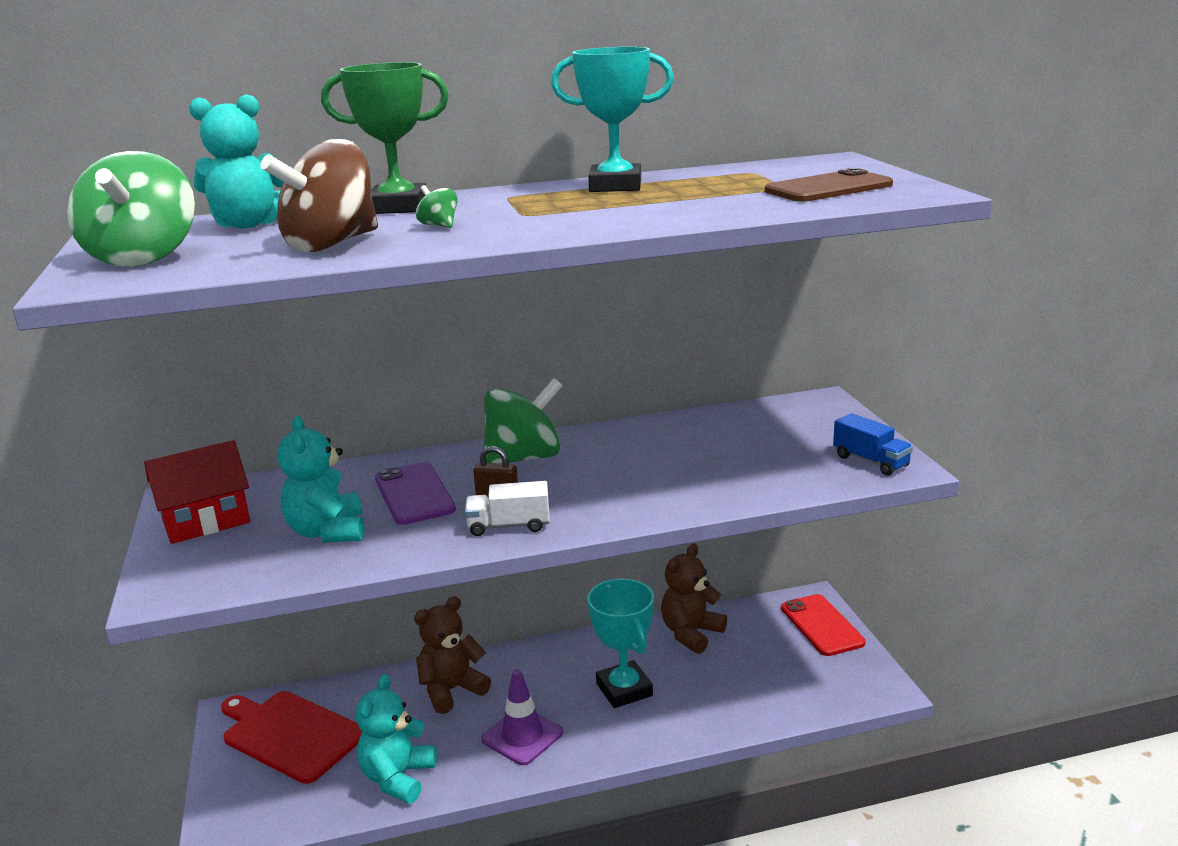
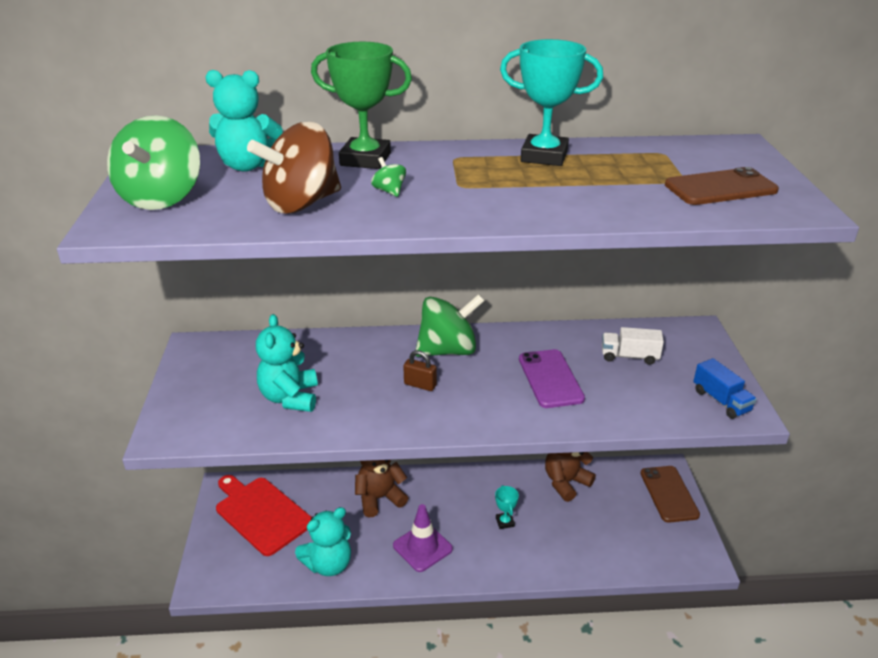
camera: 10 degrees right, 10 degrees up
(206, 521) = (207, 372): red house -> none
(398, 778) = (328, 564): turquoise teddy bear -> turquoise teddy bear turned 150 degrees counterclockwise
(414, 494) = (359, 372): purple phone -> purple phone (550, 379)
(509, 526) = (422, 416): white truck -> white truck (629, 356)
(624, 689) = (505, 522): turquoise trophy -> turquoise trophy, size x0.48
(822, 625) = (669, 494): red phone -> brown phone

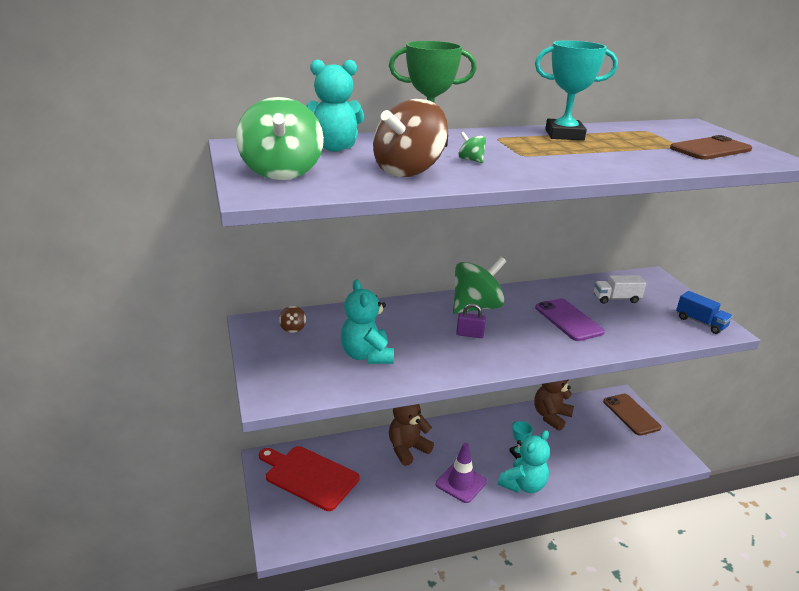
camera: 15 degrees left, 5 degrees down
(230, 355) = (293, 328): none -> brown spinning top
(328, 564) = (387, 509): turquoise teddy bear -> turquoise teddy bear (523, 485)
(420, 385) = (470, 334): brown padlock -> purple padlock

